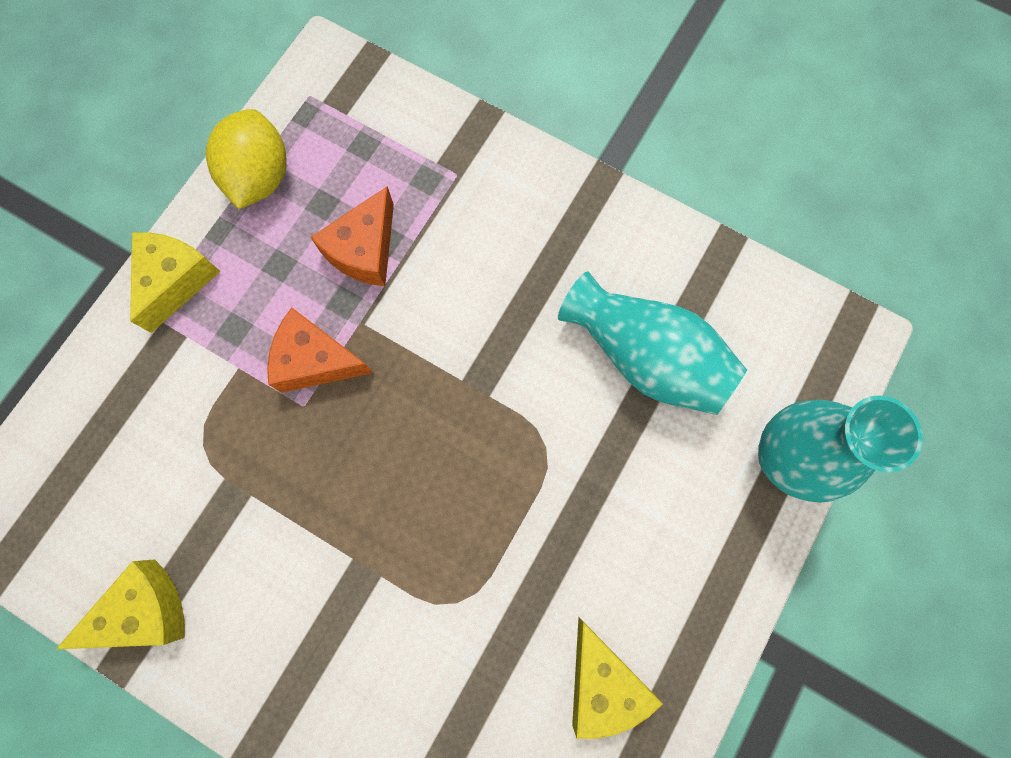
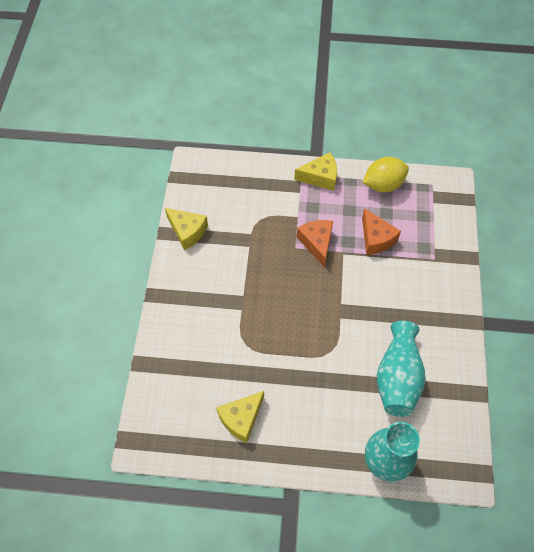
camera: 65 degrees right, 15 degrees down
(364, 250) = (376, 239): orange cheese -> orange cheese turned 120 degrees counterclockwise

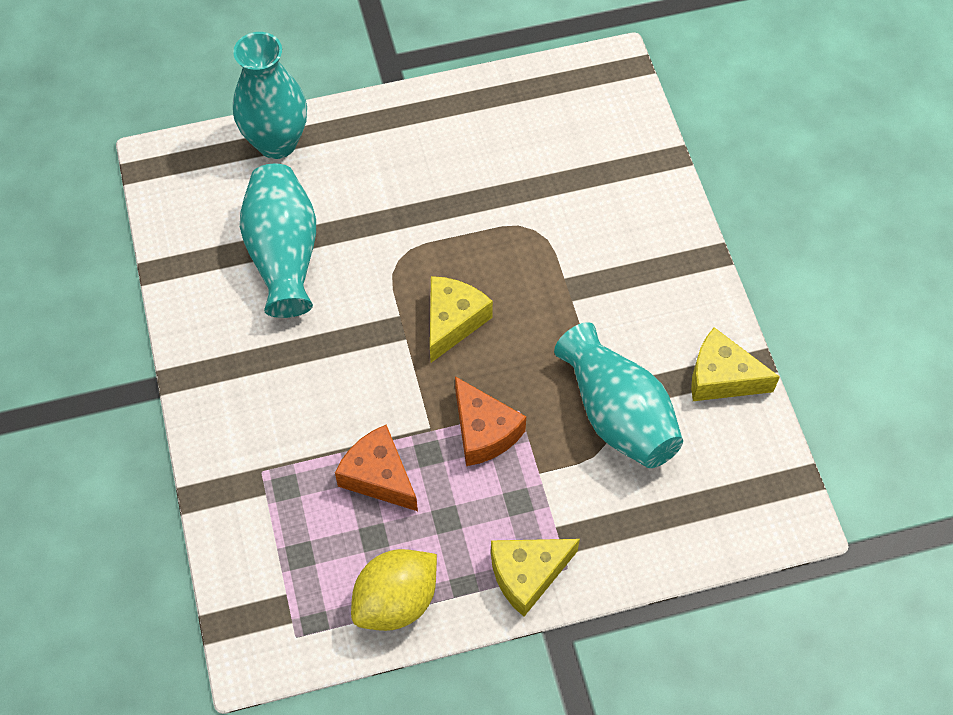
camera: 160 degrees right, 0 degrees up
(241, 418) = (495, 134): yellow cheese -> yellow cheese (453, 322)
(247, 230) = (617, 414): none -> turquoise vase

